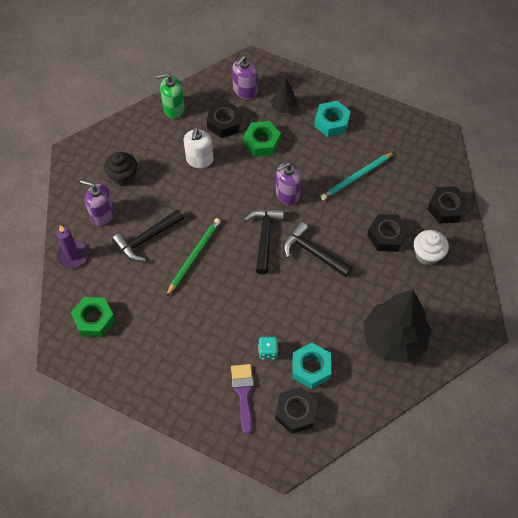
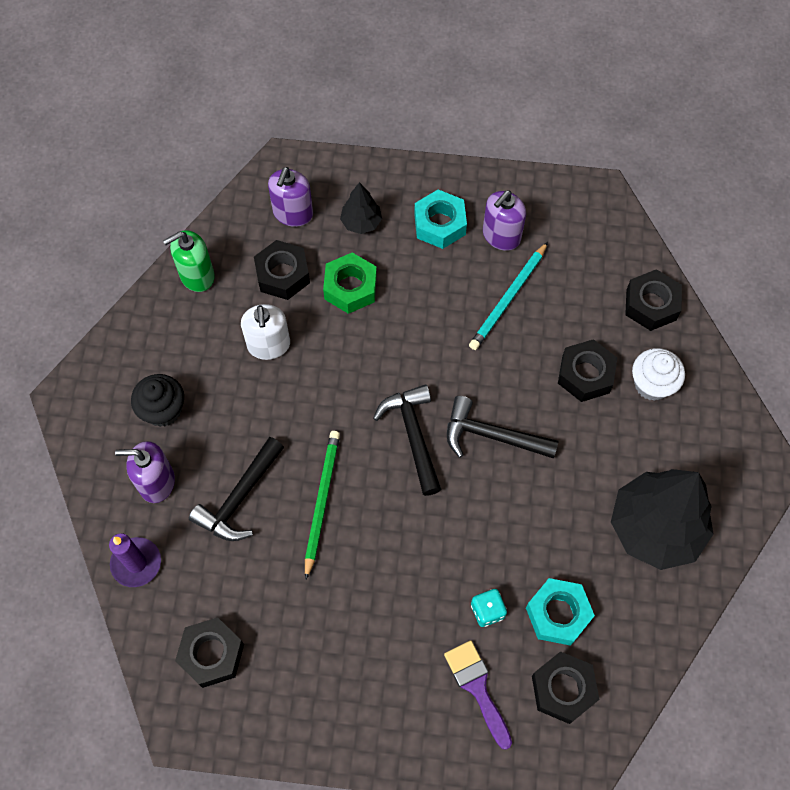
camera: 20 degrees left, 5 degrees up
(94, 320) = (211, 654): green nut -> black nut
(287, 194) = (419, 357): purple soap dispenser -> purple soap dispenser (501, 236)

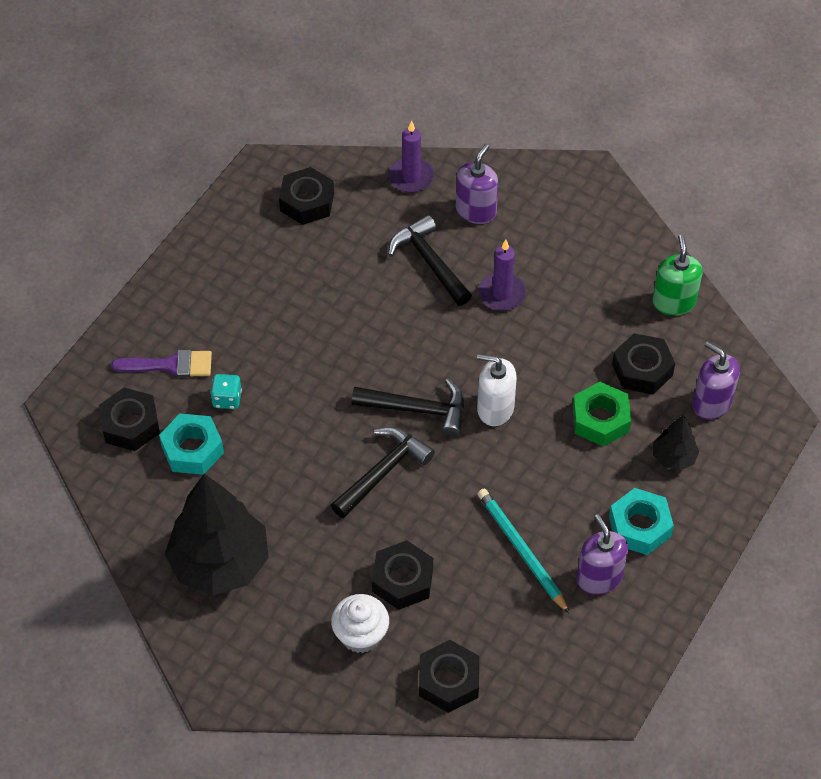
camera: 115 degrees right, 10 degrees down
(163, 410) = (542, 235): black cupcake -> none
(249, 418) = (502, 293): none -> purple candle
(269, 345) = (569, 332): white soap dispenser -> white soap dispenser (495, 408)
(321, 501) = (393, 318): green pencil -> none

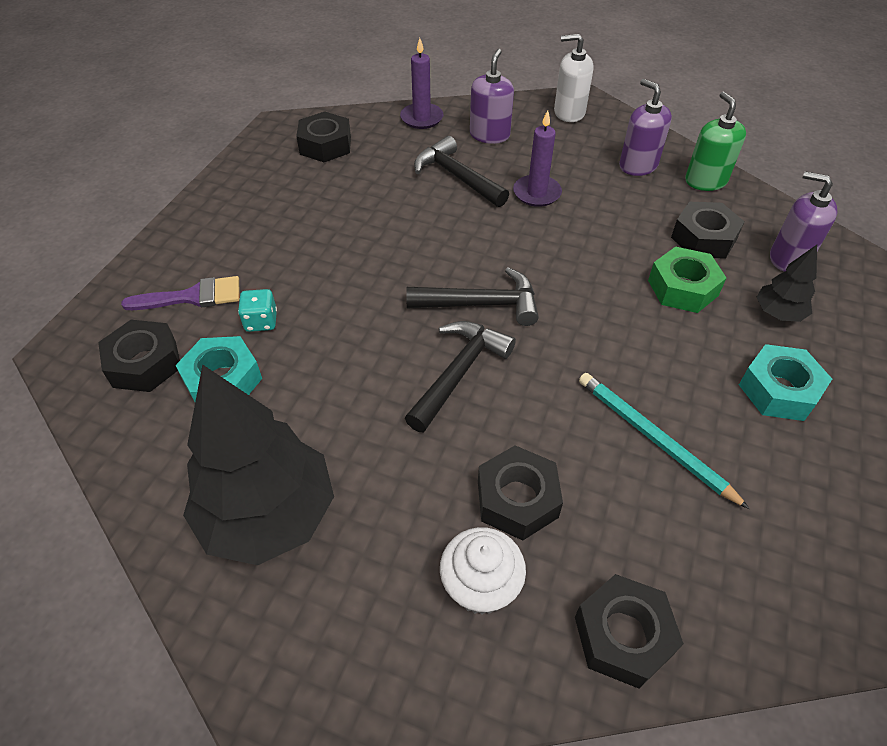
camera: 10 degrees left, 5 degrees down
(495, 408) = (566, 292): white soap dispenser -> white soap dispenser (569, 112)
(599, 577) = (761, 456): purple soap dispenser -> purple soap dispenser (638, 165)

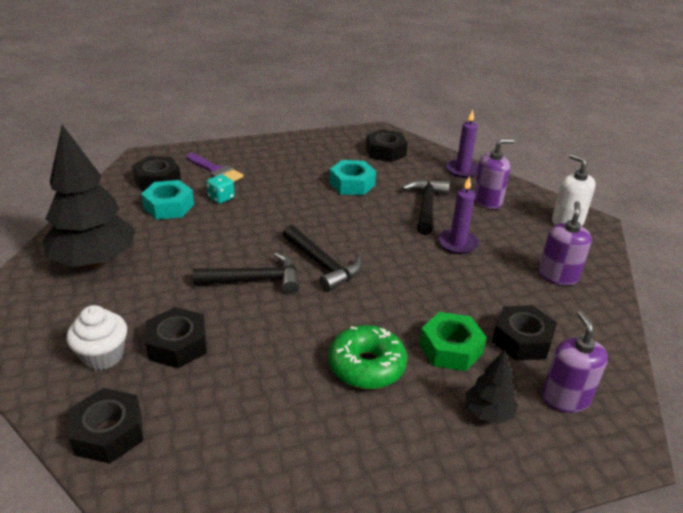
camera: 50 degrees right, 15 degrees down
(653, 439) = (283, 388): turquoise pencil -> none
(666, 358) = (366, 366): none -> green donut
(705, 181) = (594, 316): green soap dispenser -> none
(779, 390) = (400, 441): turquoise nut -> turquoise nut (352, 184)

